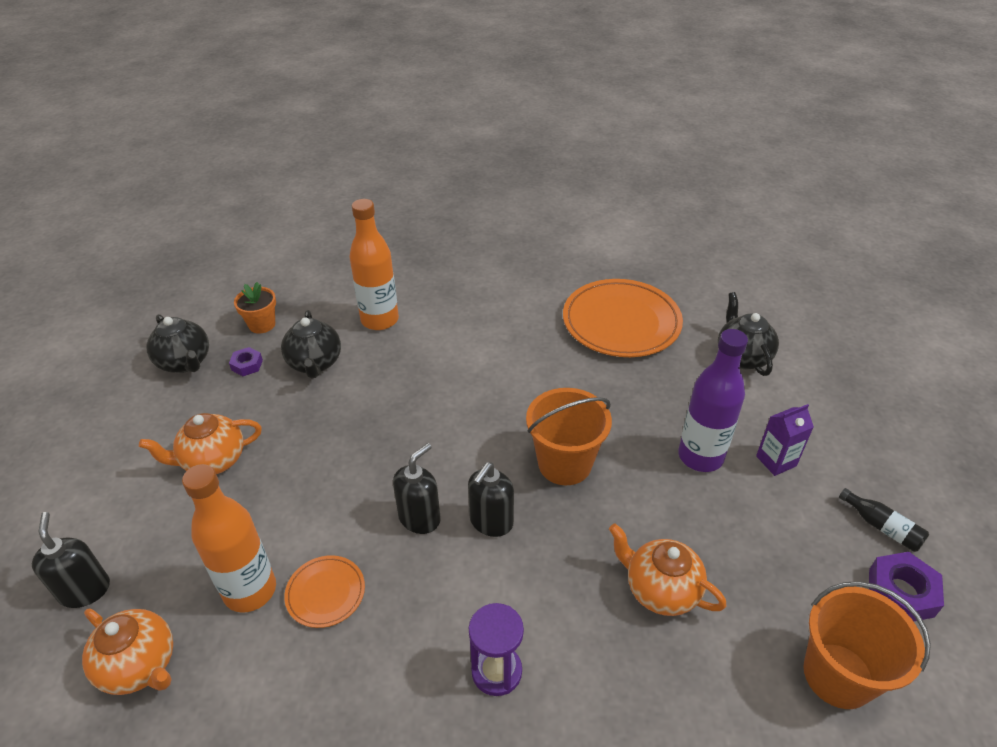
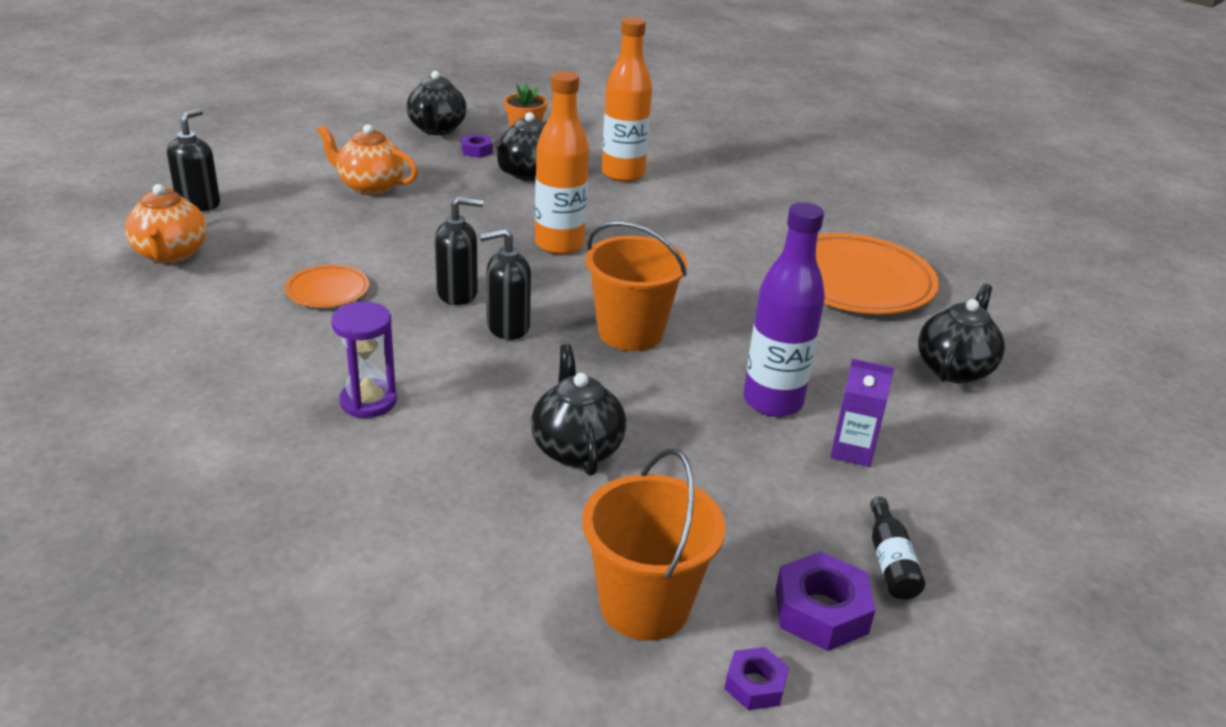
camera: 40 degrees right, 10 degrees down
(250, 590) = (285, 260): orange bottle -> orange bottle (559, 244)
(660, 590) = (576, 448): orange teapot -> black teapot
(940, 675) = (755, 685): none -> purple nut

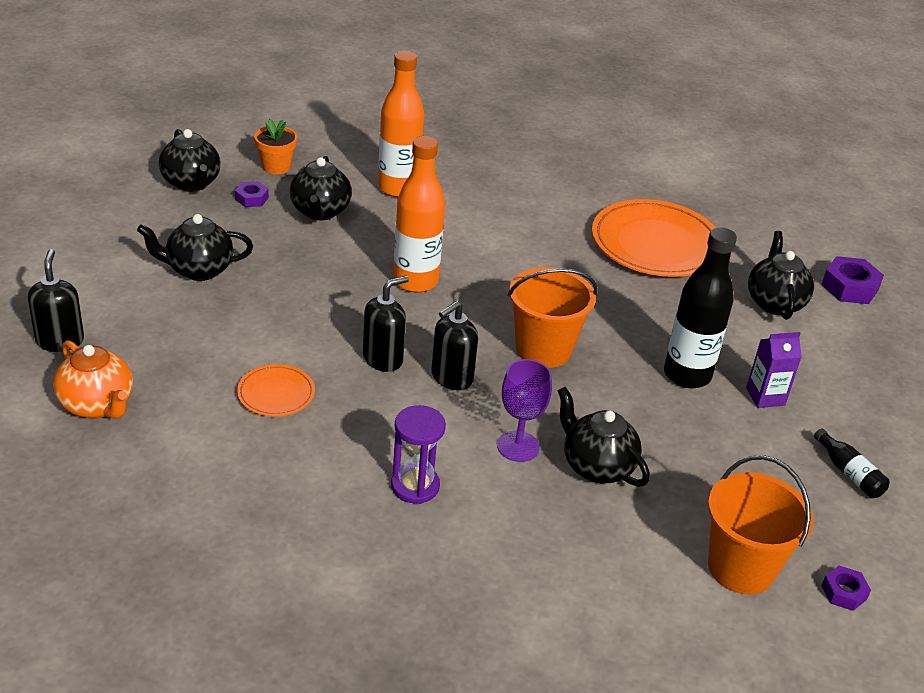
camera: 30 degrees left, 5 degrees up
(370, 187) = (198, 270): orange teapot -> black teapot
(511, 403) = (518, 446): none -> purple goblet
(773, 402) = (687, 375): purple bottle -> black bottle
(821, 611) = (839, 526): purple nut -> purple nut (849, 287)

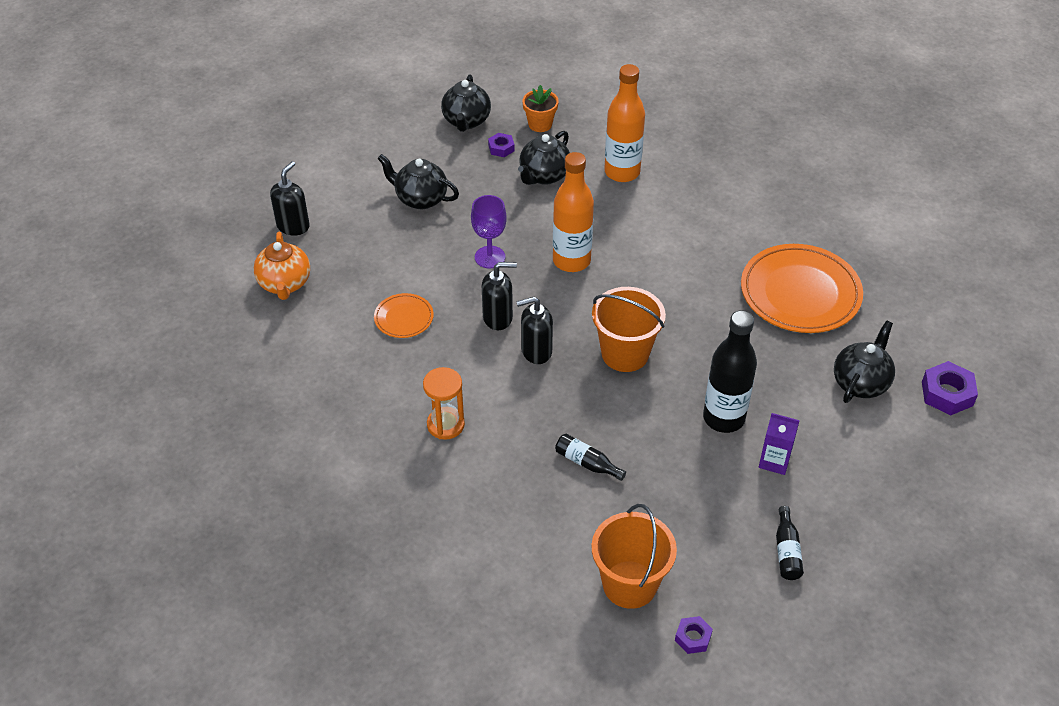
camera: 35 degrees right, 10 degrees up
(415, 486) = (445, 425): purple hourglass -> orange hourglass
(518, 446) = (541, 424): purple goblet -> purple goblet (490, 257)
(596, 466) = (587, 463): black teapot -> black bottle

